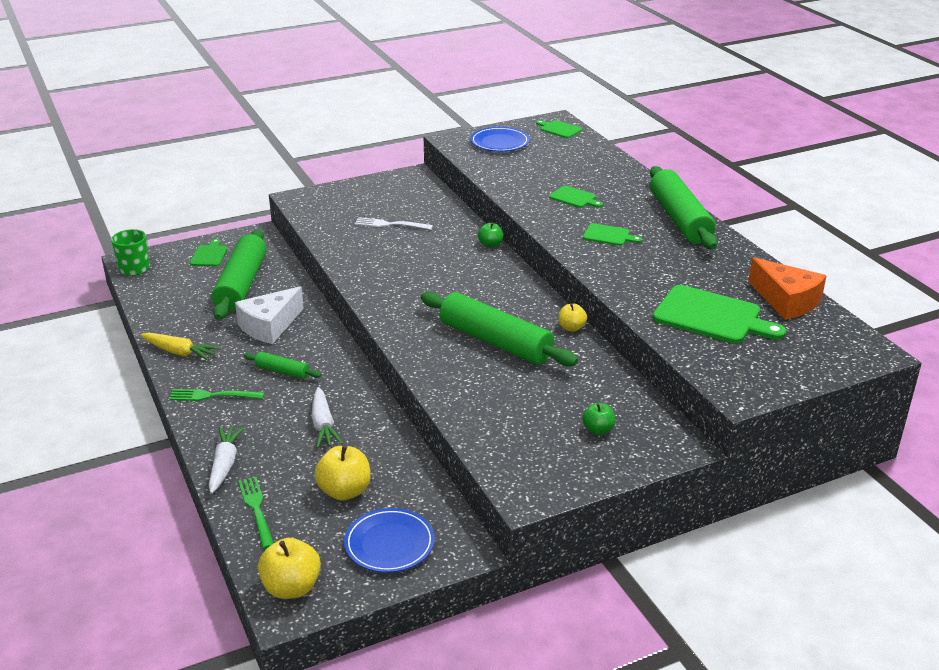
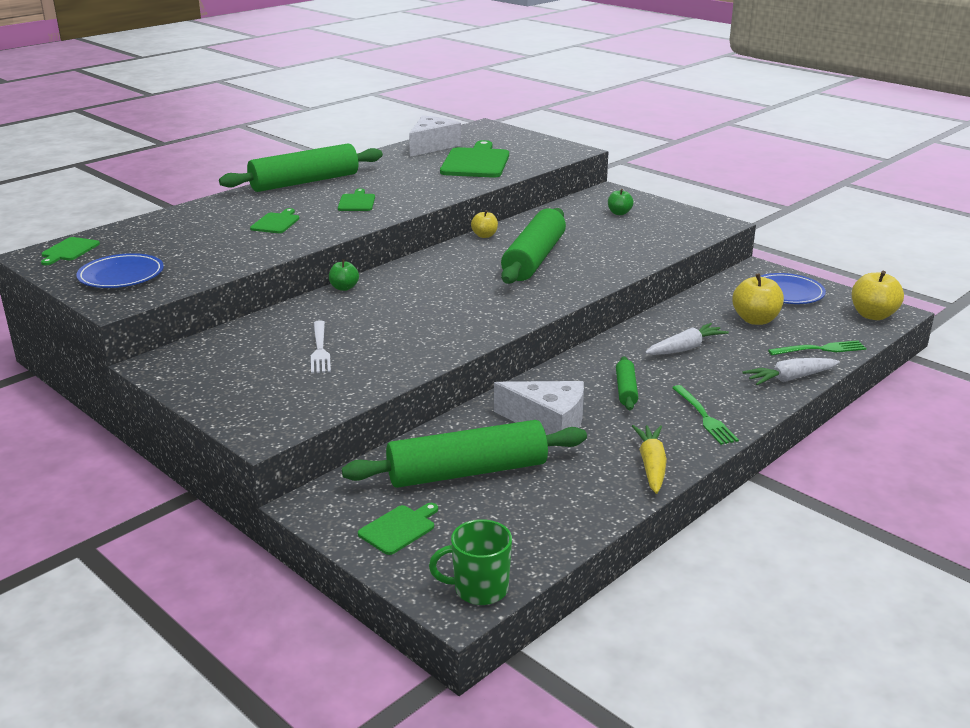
camera: 110 degrees left, 5 degrees down
(209, 255) = (399, 528): green cutting board -> green cutting board turned 150 degrees clockwise
(256, 509) = (821, 349): green fork -> green fork turned 150 degrees counterclockwise
(786, 301) = (432, 146): orange cheese -> white cheese

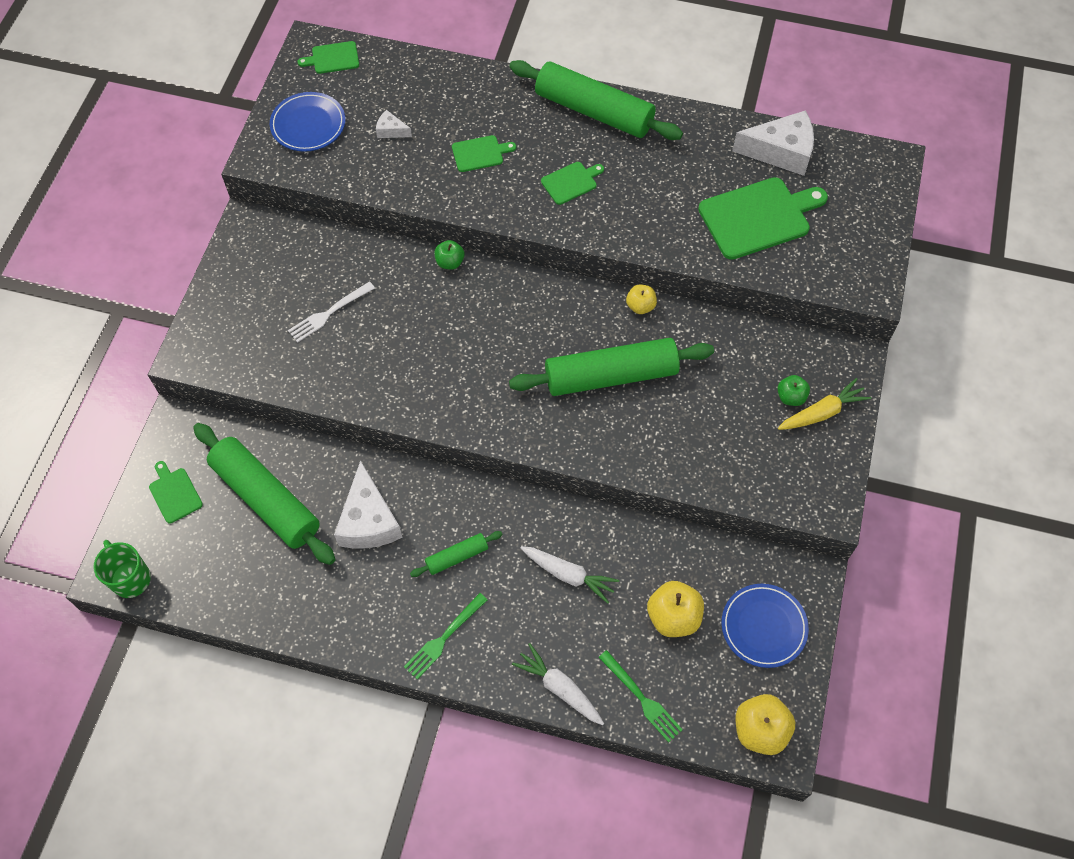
camera: 60 degrees right, 35 degrees up
(192, 246) = (391, 131): none -> white cheese
(399, 528) = (174, 493): green cutting board -> green cutting board turned 135 degrees counterclockwise
(651, 466) = (342, 626): yellow carrot -> yellow carrot (822, 412)

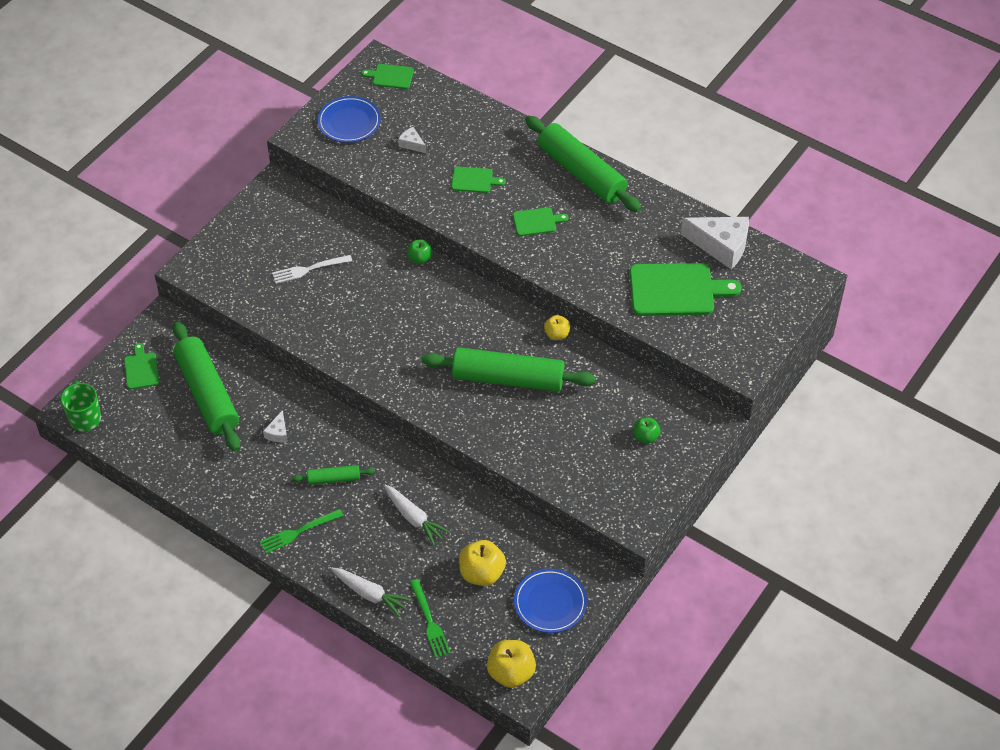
camera: 20 degrees right, 10 degrees down
(368, 521) = (278, 433): white cheese -> white cheese, size x0.46
(559, 688) = (370, 594): white carrot -> white carrot turned 150 degrees clockwise
(822, 412) = (665, 456): yellow carrot -> none

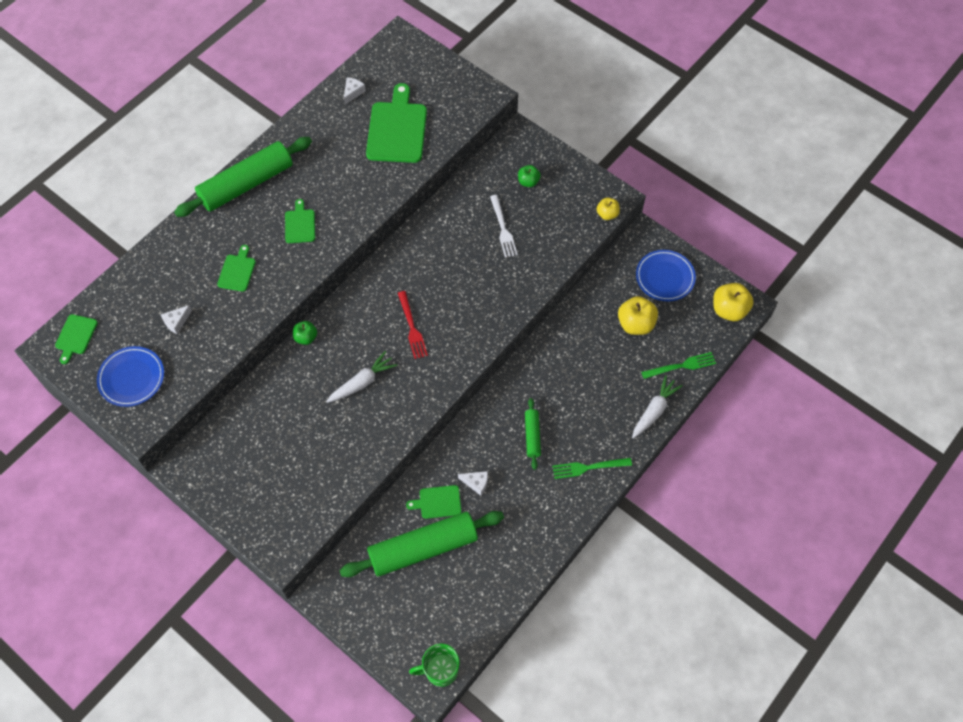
camera: 85 degrees left, 10 degrees up
(141, 369) = (384, 614): green cutting board -> green cutting board (437, 502)
(298, 532) = (588, 467): green fork -> green fork turned 105 degrees clockwise
(308, 269) = (302, 437): white fork -> white fork (503, 229)
(414, 518) = (578, 372): white carrot -> white carrot (362, 382)
(439, 345) = (412, 327): none -> red fork
(508, 379) = (457, 276): green rolling pin -> none
(557, 334) = (413, 234): yellow apple -> yellow apple (607, 214)
(721, 246) = (353, 92): white cheese -> white cheese, size x0.46

